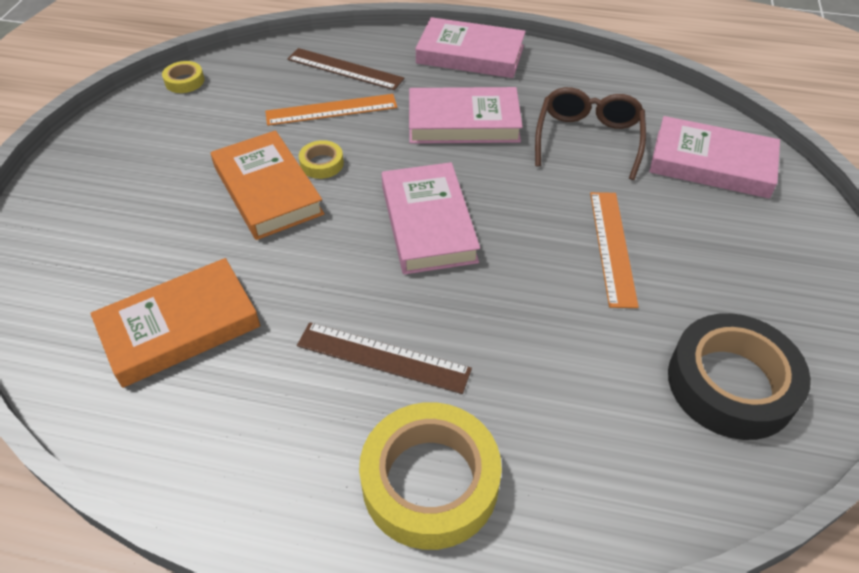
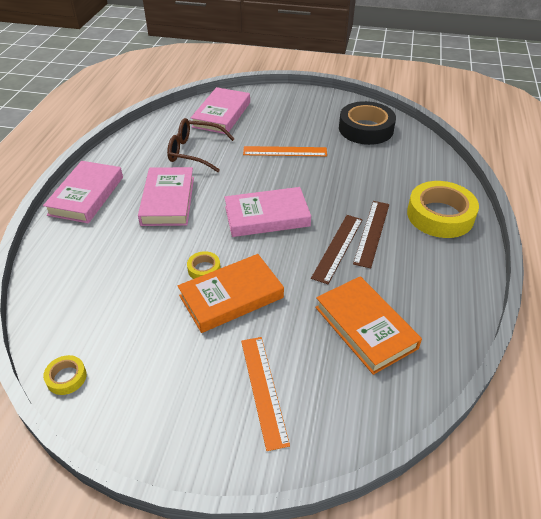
camera: 90 degrees left, 5 degrees down
(331, 110) = (138, 268): orange ruler -> orange ruler (264, 389)
(345, 69) = (83, 263): brown ruler -> brown ruler (338, 248)

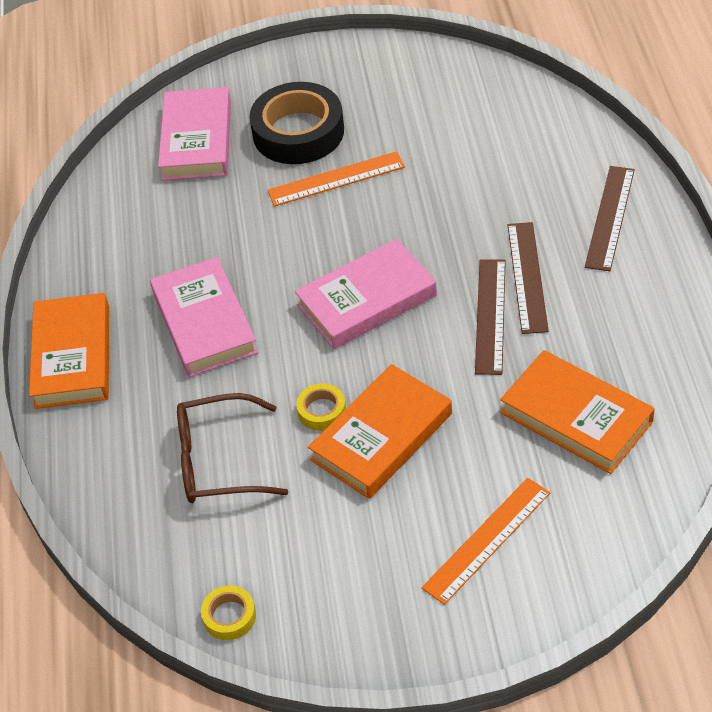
camera: 15 degrees left, 5 degrees up
(86, 196) = (72, 356): pink book -> orange book
(194, 152) = (193, 225): brown glasses -> brown glasses (217, 461)
(264, 389) = (487, 540): orange ruler -> orange ruler turned 75 degrees clockwise
(366, 129) = (442, 97): black tape -> black tape (298, 132)
(440, 215) = (610, 217): yellow tape -> brown ruler

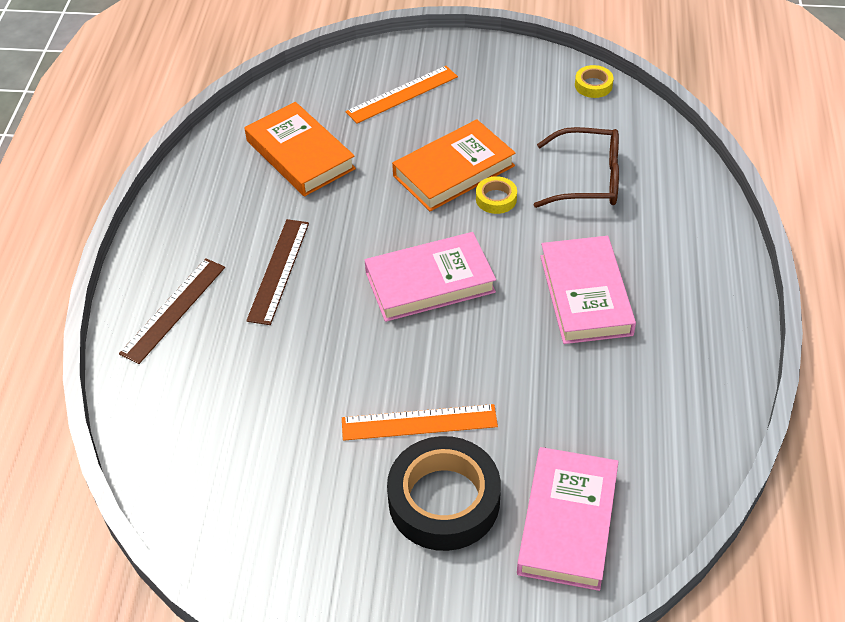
camera: 170 degrees left, 0 degrees up
(72, 356) = (714, 291): orange book -> none
(490, 316) = (327, 244): brown ruler -> none

